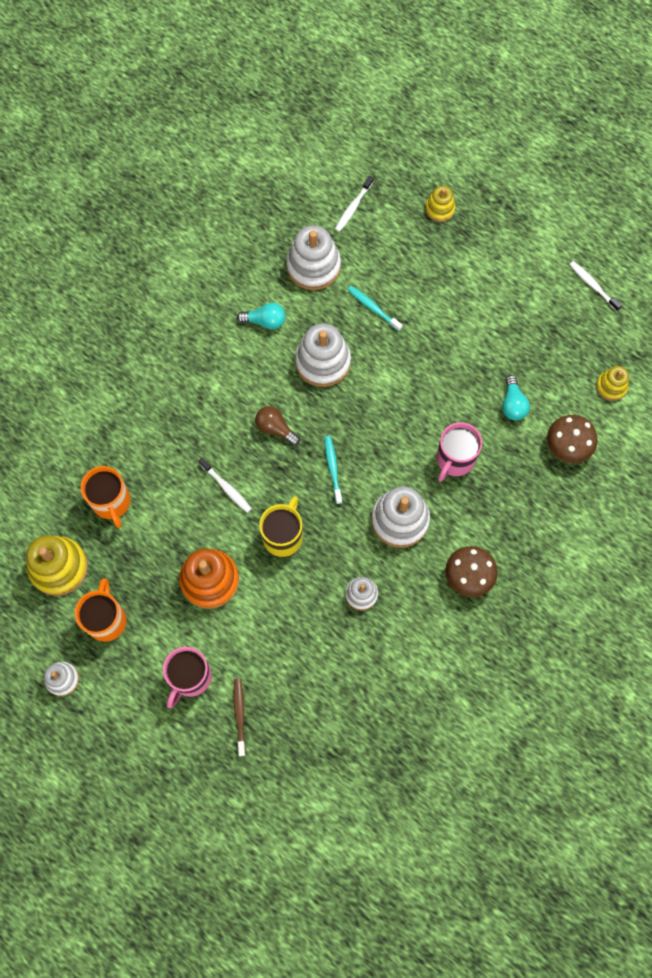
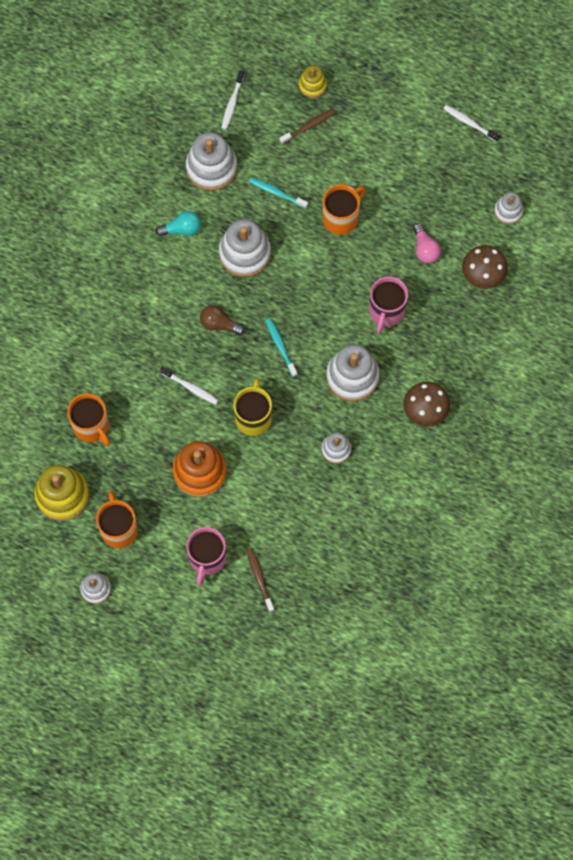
camera: 15 degrees left, 0 degrees up
(424, 249) = (308, 126): none -> brown toothbrush
(433, 350) = (341, 218): none -> orange mug
(513, 404) = (425, 249): turquoise light bulb -> pink light bulb
(611, 386) = (508, 211): yellow stacking toy -> white stacking toy

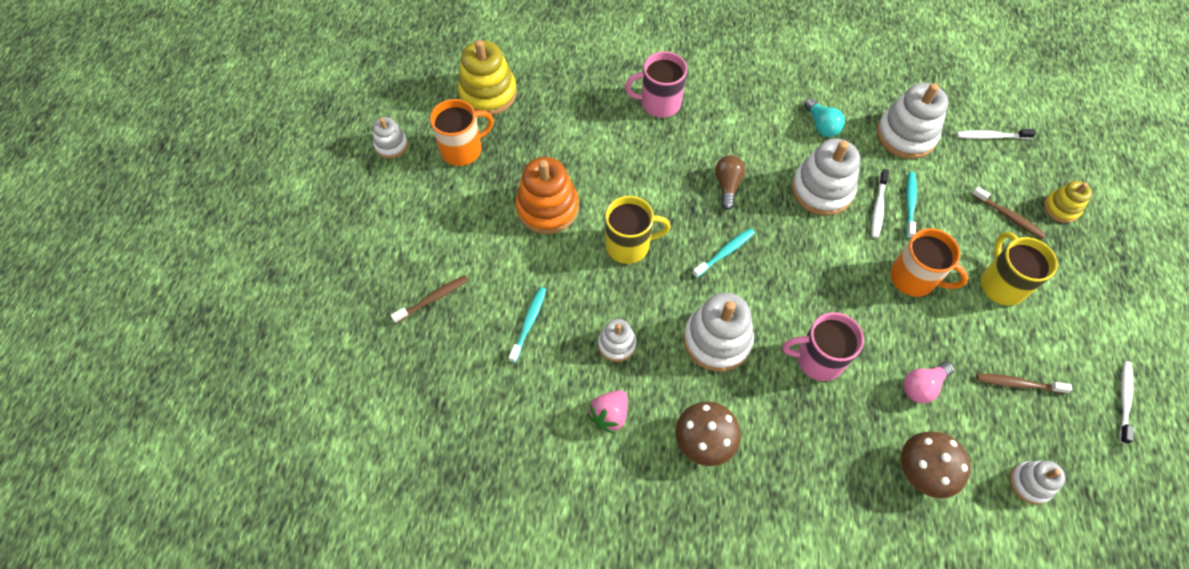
camera: 75 degrees right, 10 degrees down
(91, 426) = (569, 100): orange mug -> none
(190, 387) = (643, 176): white toothbrush -> white toothbrush (878, 207)
(207, 558) = (446, 239): pink mug -> pink mug (659, 103)
(301, 510) = (529, 323): none -> turquoise toothbrush
(363, 159) = (1001, 284): none -> yellow mug
(390, 469) = (609, 415): none -> pink strawberry
(440, 185) = (1018, 384): none -> brown toothbrush

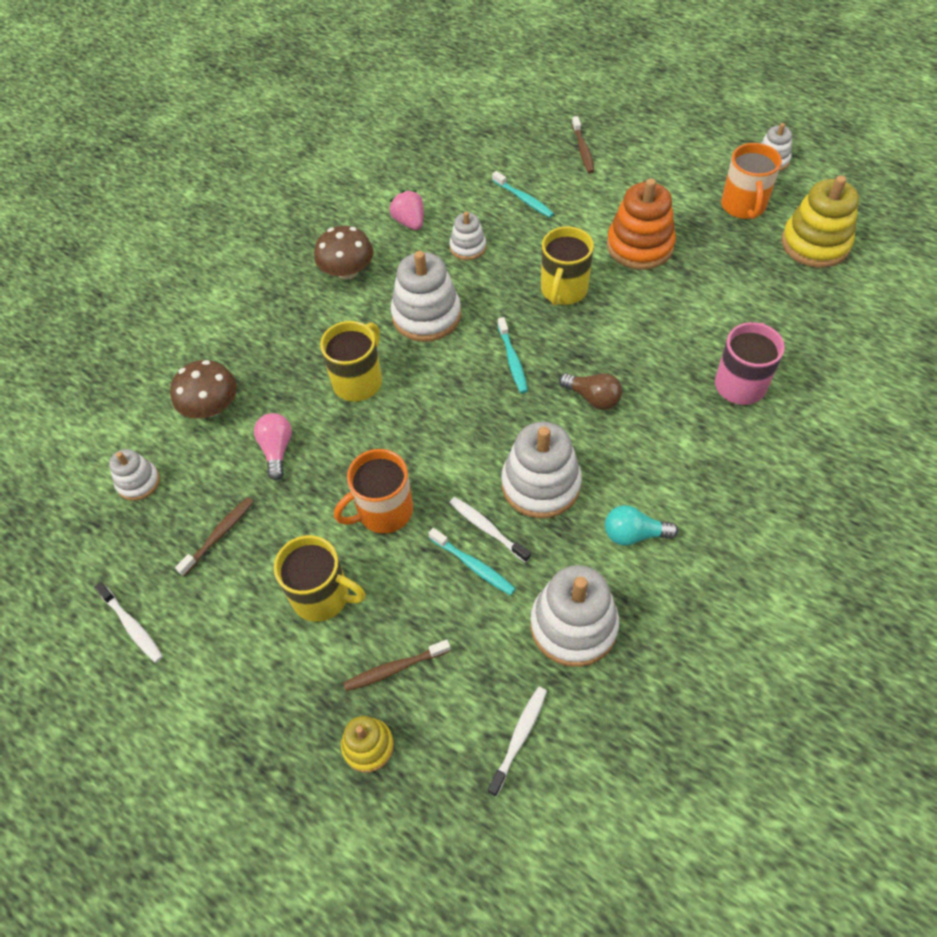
camera: 120 degrees right, 5 degrees down
(818, 359) = (358, 381): pink mug -> yellow mug

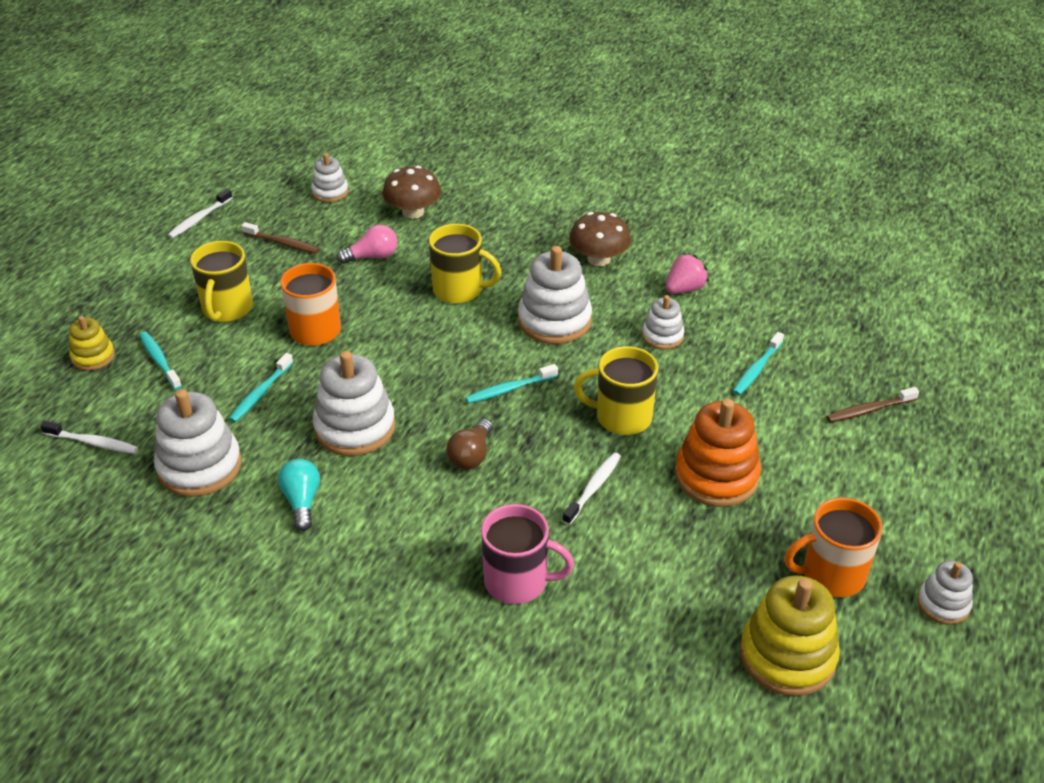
camera: 75 degrees right, 15 degrees down
(395, 669) = (159, 360): brown toothbrush -> turquoise toothbrush
(487, 529) = (300, 397): white toothbrush -> white toothbrush (593, 488)

